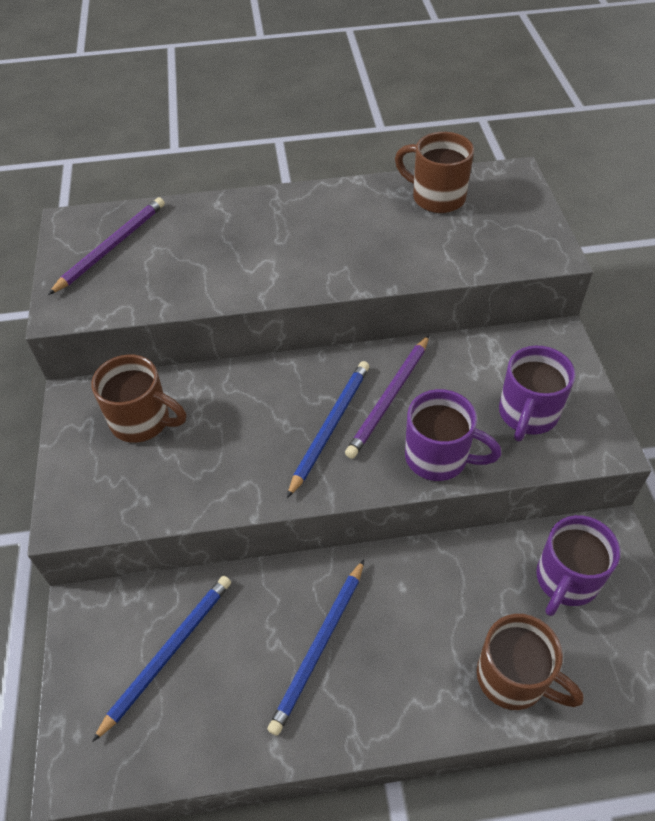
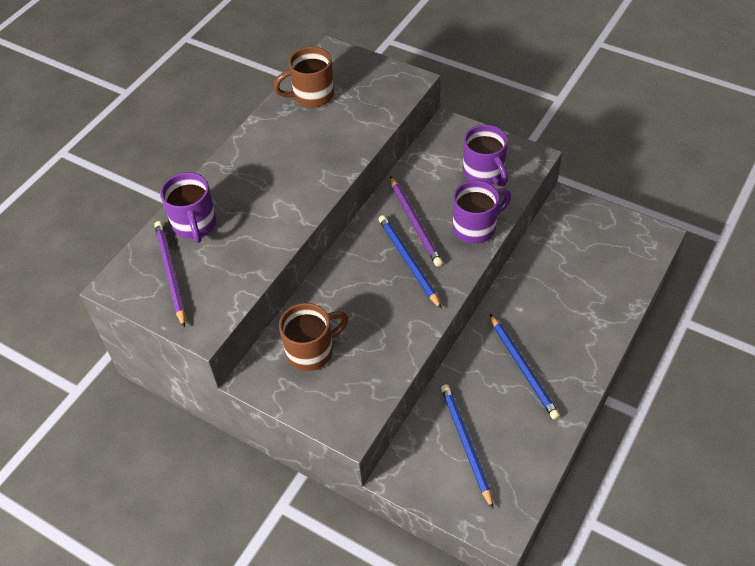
camera: 50 degrees left, 0 degrees up
(514, 678) = (609, 296): brown mug -> none
(566, 581) = (575, 238): purple mug -> purple mug (195, 225)

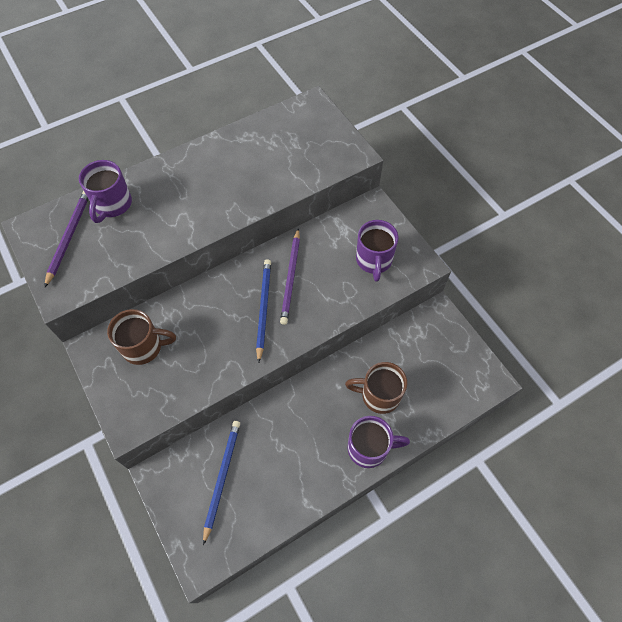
camera: 25 degrees right, 10 degrees up
(311, 96) = (270, 134): brown mug -> brown mug (378, 395)
(476, 227) = (335, 305): purple mug -> purple mug (369, 448)
(523, 368) = (307, 438): blue pencil -> none

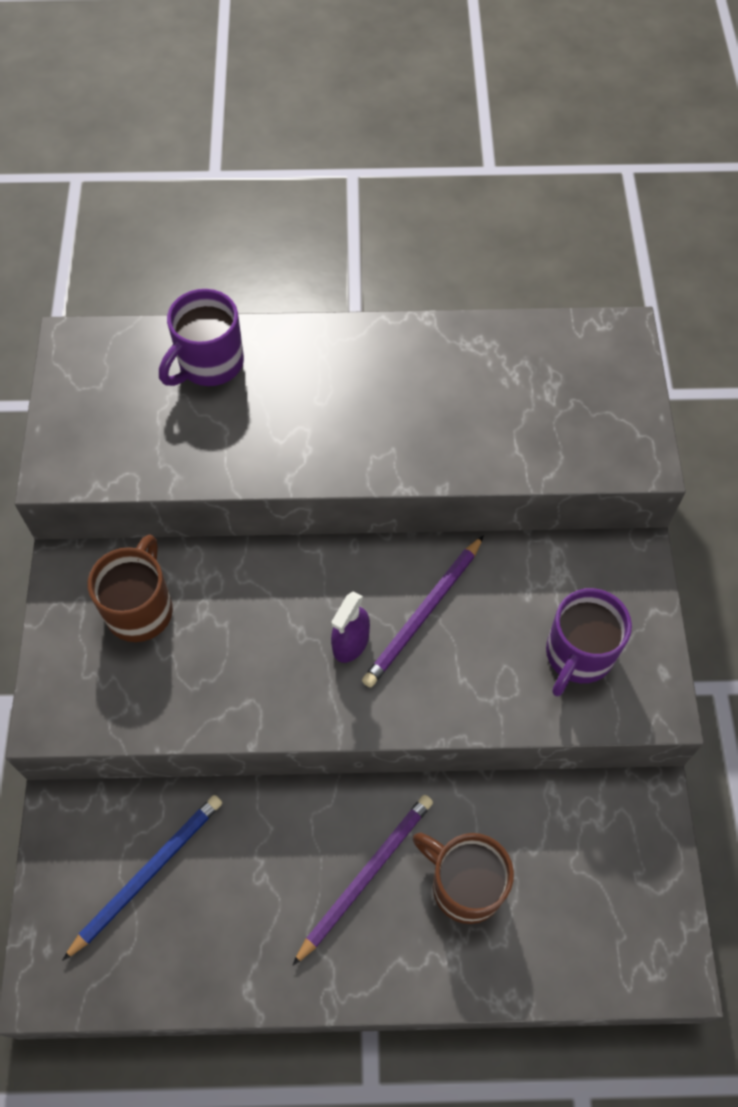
camera: 30 degrees right, 0 degrees up
(69, 237) = (120, 386): purple pencil -> purple pencil (366, 875)
(144, 347) = (140, 608): brown mug -> brown mug turned 105 degrees counterclockwise
(263, 308) = (350, 642): blue pencil -> purple spray bottle
(369, 448) = (397, 963): purple mug -> none

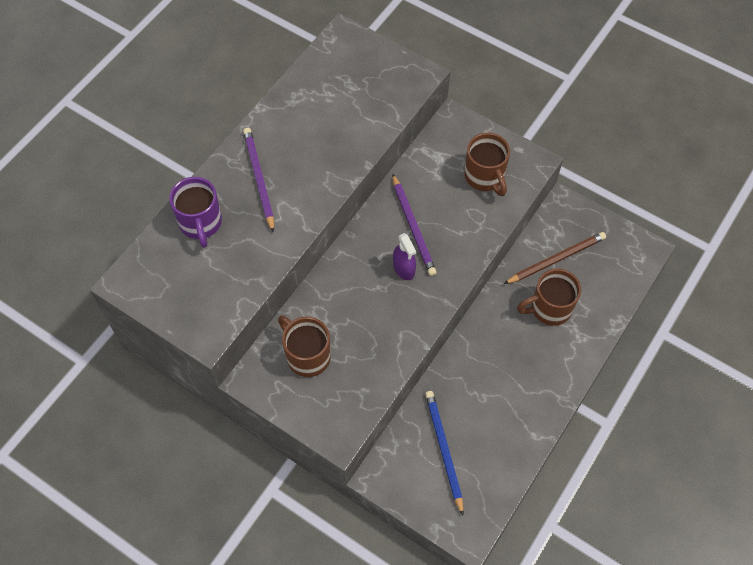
camera: 55 degrees left, 0 degrees up
(366, 875) = (515, 348): purple pencil -> purple pencil (259, 179)
(553, 845) = (556, 259): none -> brown pencil
(578, 656) = (485, 177): purple mug -> brown mug

